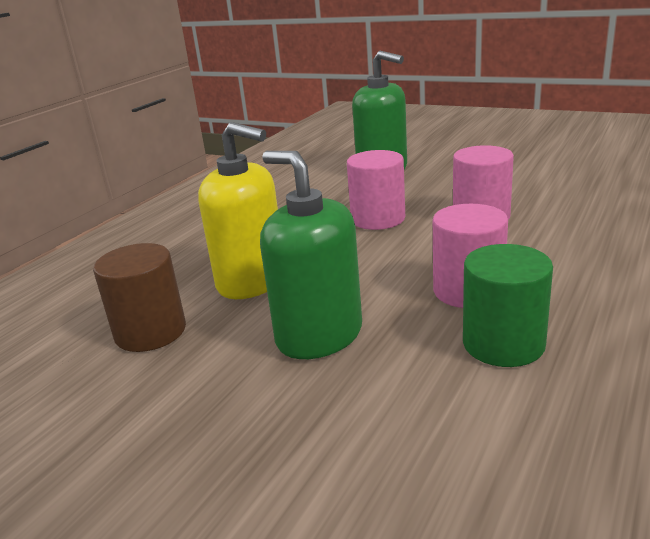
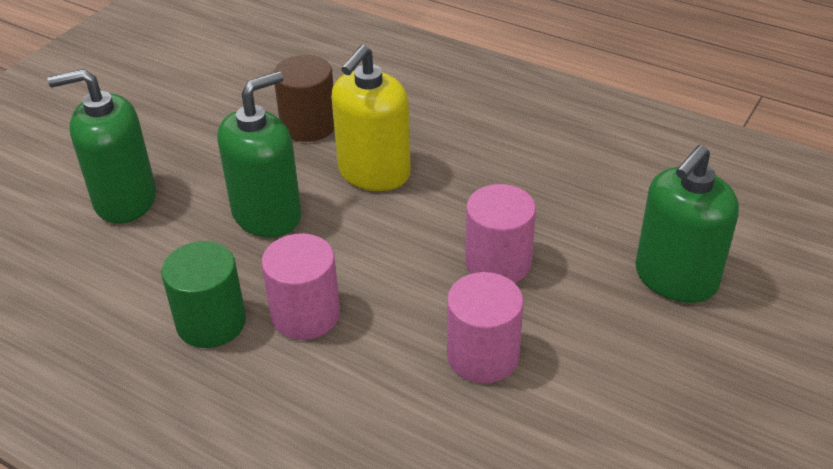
camera: 90 degrees right, 15 degrees up
(282, 473) = (125, 200): none -> green soap dispenser

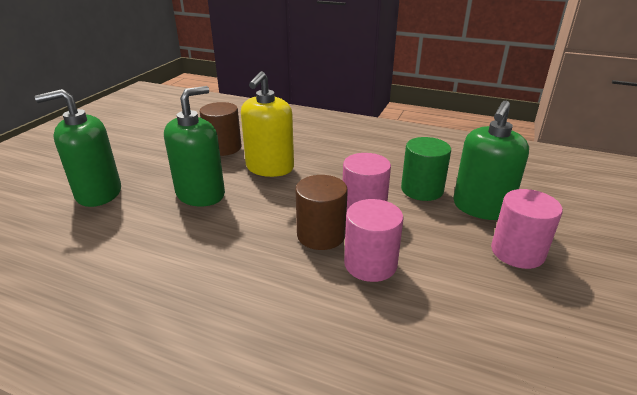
camera: 10 degrees left, 10 degrees down
(211, 322) = (163, 261): green cylinder -> green cylinder (422, 190)
(305, 314) = (235, 250): pink cylinder -> pink cylinder (517, 252)
(426, 302) = (321, 235): none -> brown cylinder

